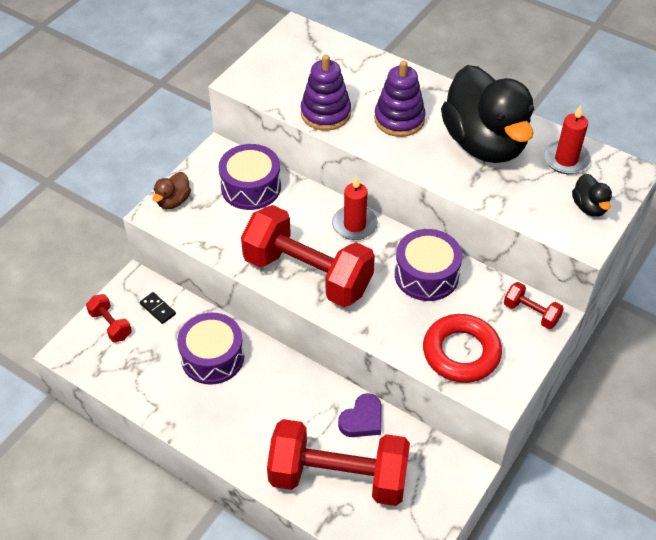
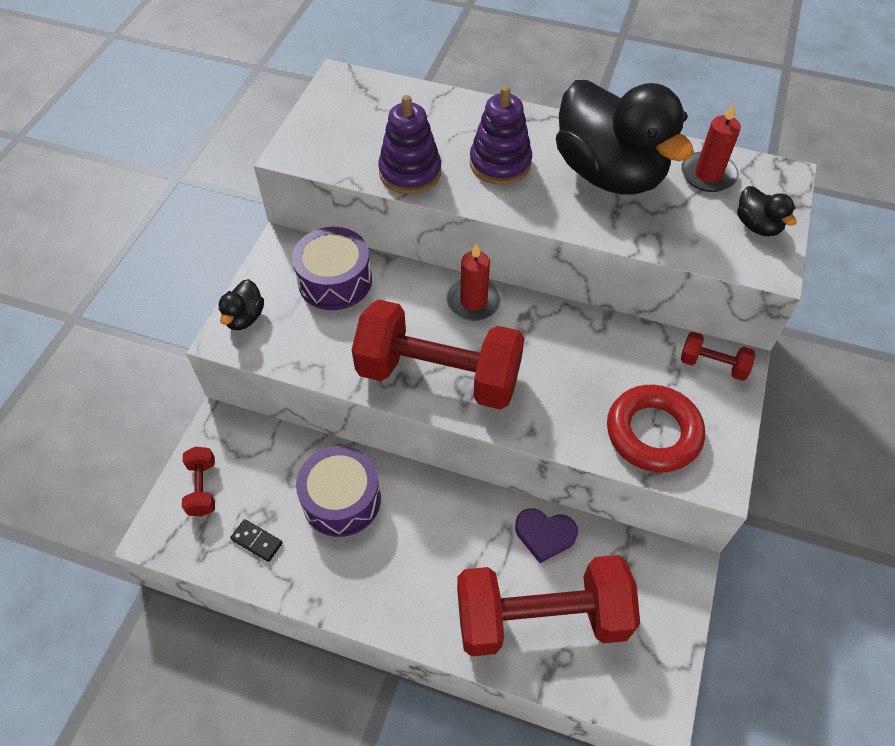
camera: 15 degrees left, 5 degrees up
(110, 325) = (202, 488): red dumbbell -> red dumbbell turned 45 degrees clockwise
(158, 309) = (256, 453): black domino -> black domino (257, 541)
(173, 201) = (244, 318): brown duck -> black duck
(362, 419) = (544, 535): purple heart -> purple heart turned 75 degrees clockwise
(426, 275) = (578, 345): purple drum -> none

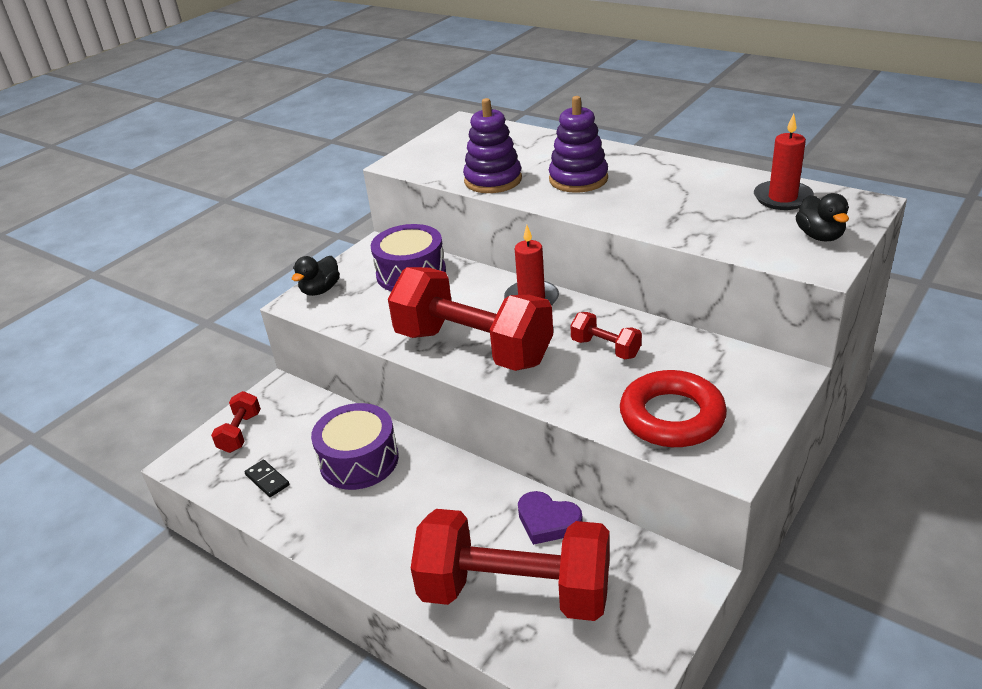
camera: 20 degrees right, 20 degrees down
(609, 174) = (680, 191): black duck -> none
(712, 365) = (760, 371): red dumbbell -> red dumbbell (605, 348)

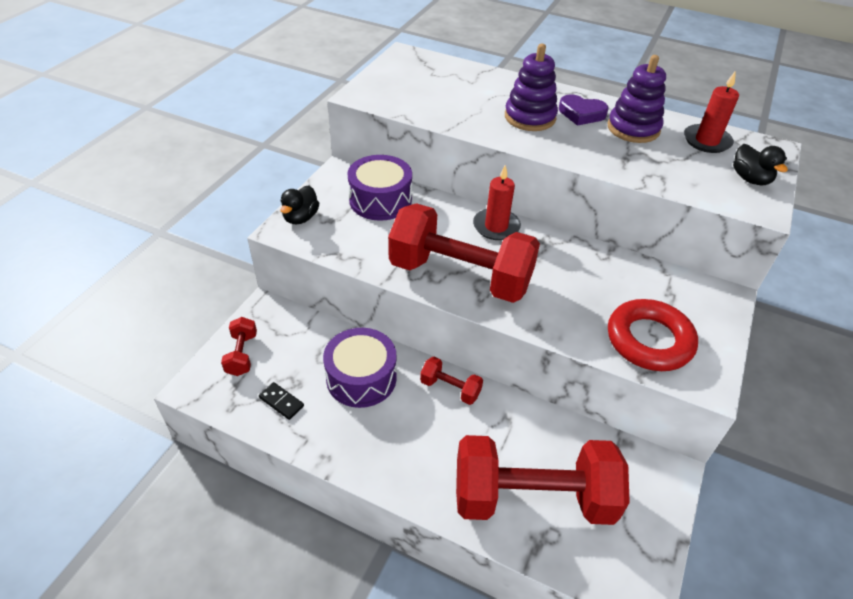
camera: 15 degrees left, 10 degrees up
(493, 180) = (454, 116): purple stacking toy -> purple stacking toy (633, 128)
(547, 521) = (541, 428): purple heart -> purple heart (581, 114)
(605, 348) = (574, 275): red dumbbell -> red dumbbell (450, 388)

